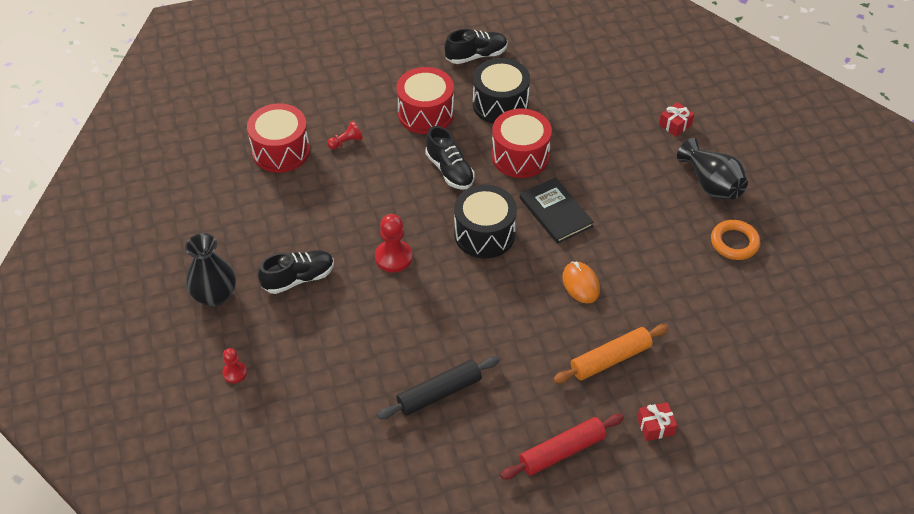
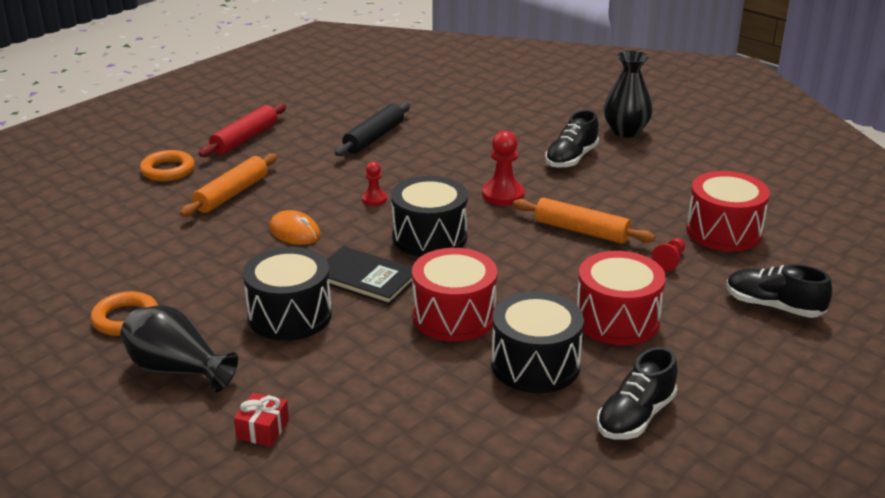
camera: 150 degrees right, 20 degrees down
(234, 373) = (549, 104): red pawn -> red pawn (374, 199)
(374, 193) = (581, 231): none -> orange rolling pin
(449, 170) = (523, 275): black shoe -> black shoe (773, 306)
(623, 200) = (290, 315): none -> black drum
(655, 426) = (168, 170): red gift -> orange ring

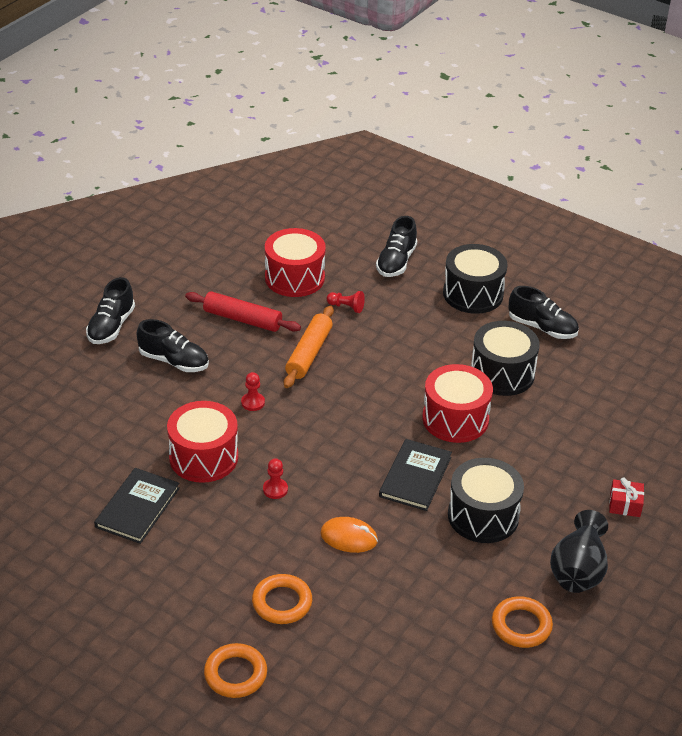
camera: 100 degrees left, 10 degrees up
(232, 194) = (282, 602): orange rolling pin -> orange ring
(245, 139) = (148, 621): red rolling pin -> red rolling pin (242, 319)
(294, 232) = (349, 537): orange mouse -> orange mouse turned 75 degrees clockwise
(374, 138) = (137, 507): black rolling pin -> black book
(429, 237) = (338, 444): black drum -> black drum (473, 294)
(503, 195) = (253, 402): red pawn -> red pawn, size x0.59
(617, 320) = (434, 334): red drum -> red drum (203, 457)
(625, 131) = (111, 326): black vase -> black shoe

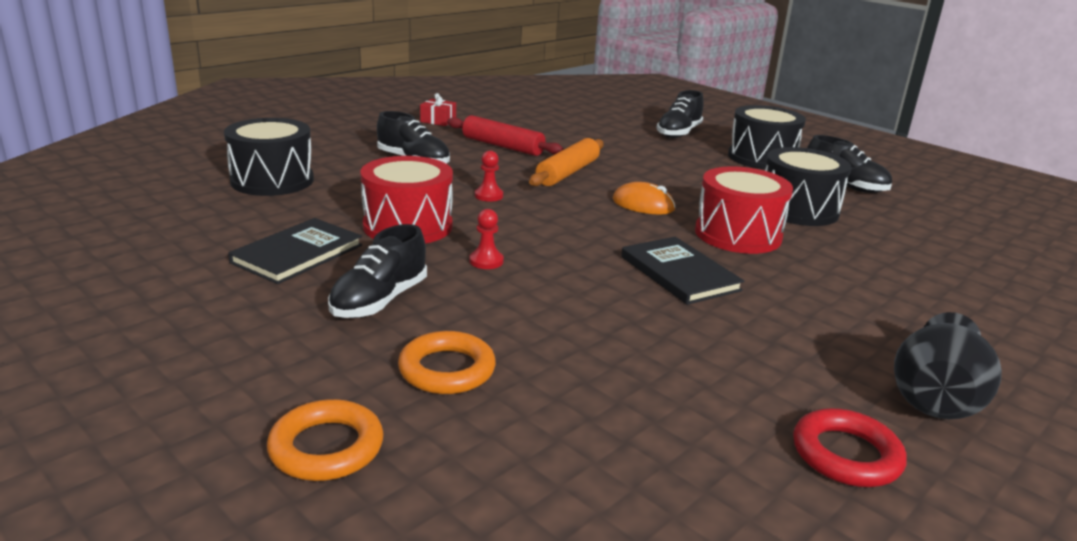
camera: 10 degrees right, 15 degrees down
(111, 326) = (361, 136): black shoe -> black shoe (379, 301)
(294, 278) = (568, 130): red drum -> none
(346, 307) = (619, 151): red pawn -> none
(349, 537) = (573, 316): orange mouse -> orange mouse (643, 204)
(415, 477) = (679, 273): black book -> black book turned 60 degrees counterclockwise
(483, 516) = (775, 320): black drum -> black drum (272, 180)
(521, 625) = (846, 455): orange ring -> red ring
(625, 505) = (992, 336): red gift -> red gift (438, 121)

